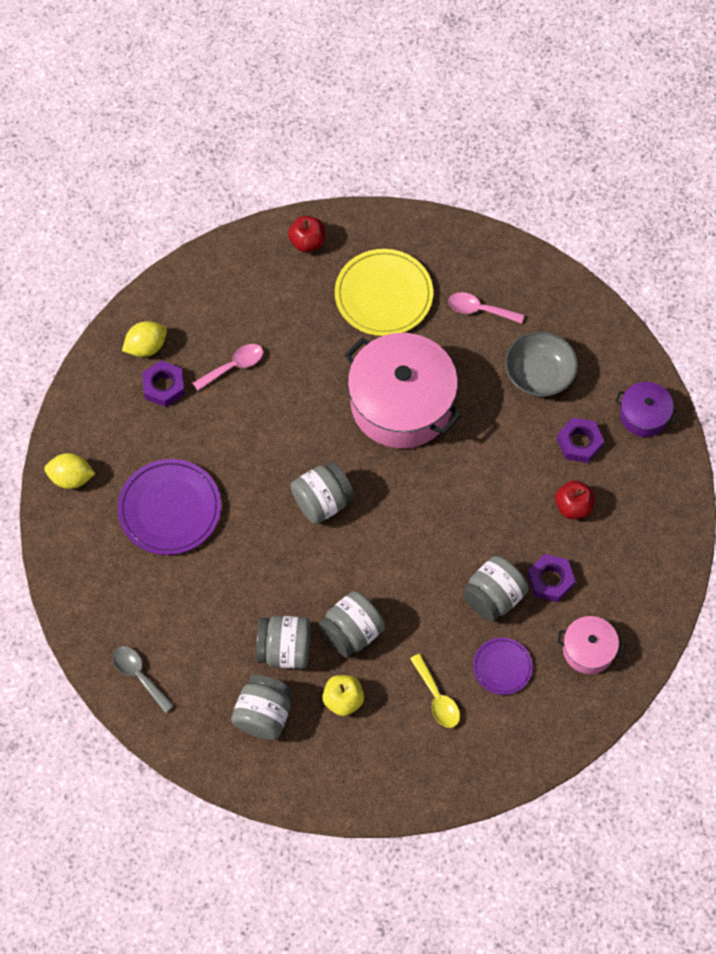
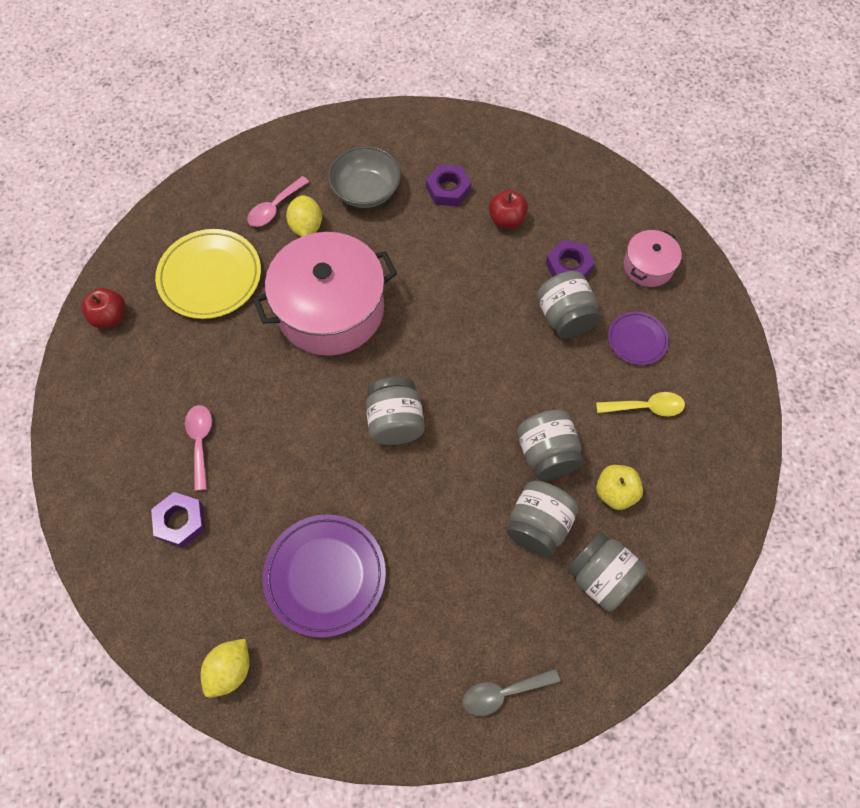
camera: 65 degrees left, 0 degrees up
(146, 347) = (123, 520): yellow lemon -> yellow lemon (306, 227)
(644, 415) = (448, 134): purple pot -> none

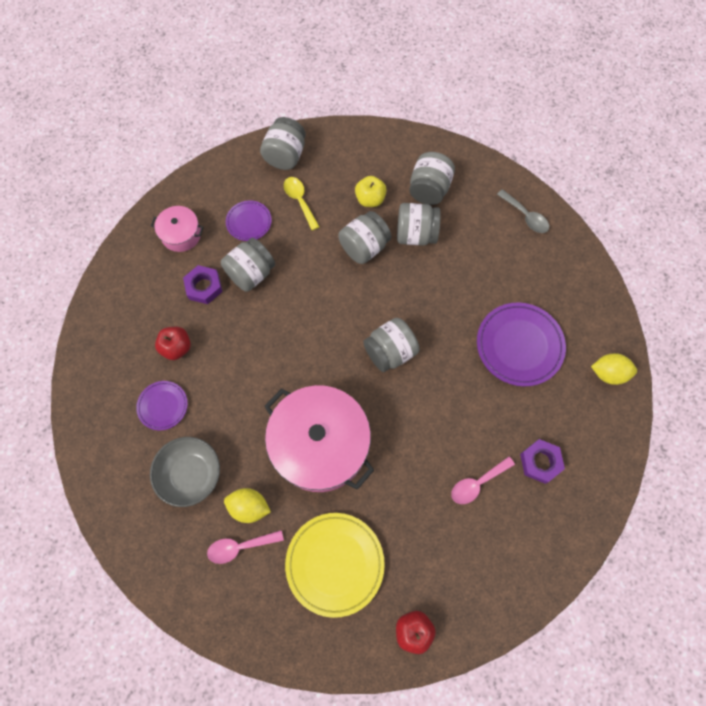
camera: 115 degrees left, 5 degrees up
(275, 208) = (240, 546): pink spoon -> pink spoon turned 150 degrees clockwise
(306, 227) = (249, 507): yellow lemon -> yellow lemon turned 45 degrees clockwise
(448, 189) = (163, 406): purple nut -> purple plate
(723, 417) = (285, 156): none -> grey jar

